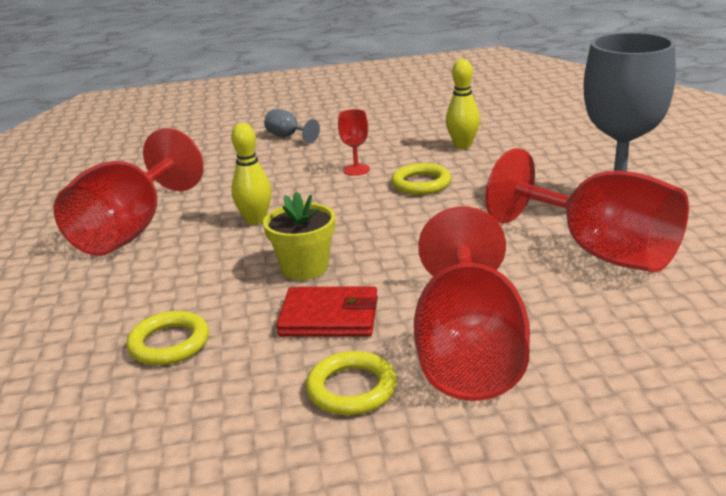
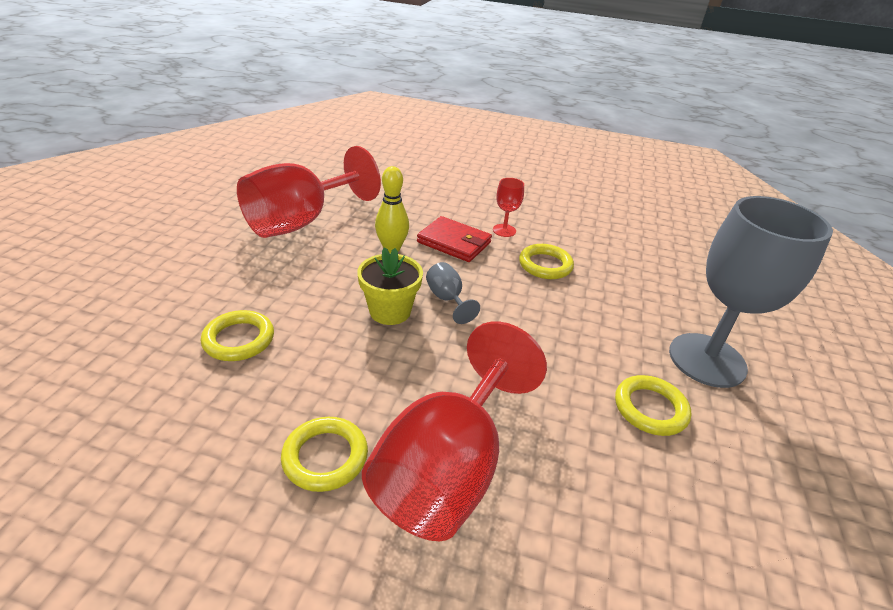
camera: 20 degrees right, 10 degrees up
(288, 136) = (477, 179): grey goblet -> grey goblet (447, 299)
(329, 317) = (368, 371): red wallet -> red wallet (454, 242)
(463, 145) = (609, 239): yellow bowling pin -> none
(599, 251) = (650, 408): red goblet -> yellow ring

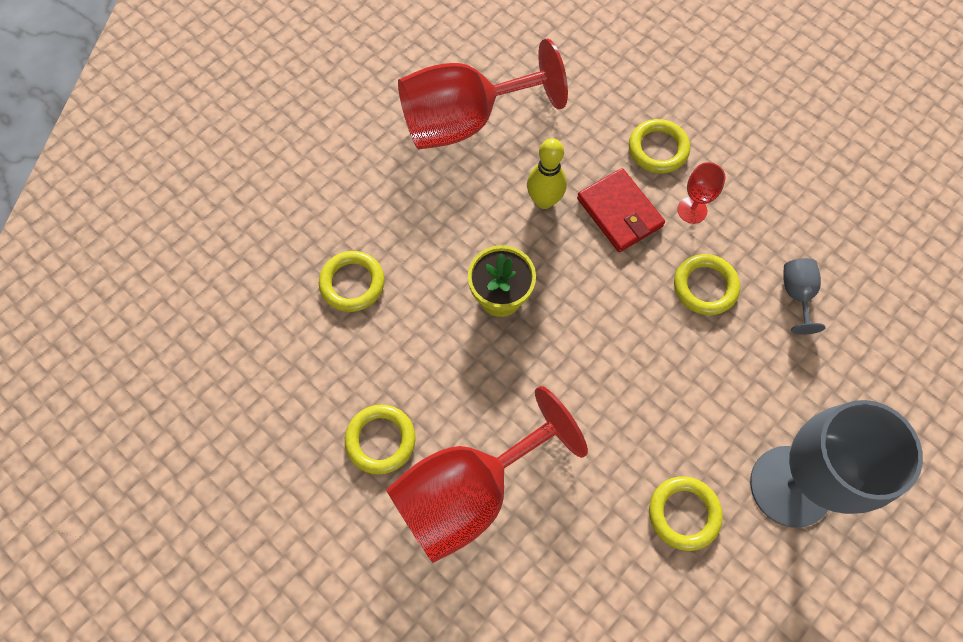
camera: 30 degrees right, 30 degrees up
(447, 299) = (565, 301): grey goblet -> grey goblet (796, 294)
(458, 208) = (658, 149): none -> yellow ring

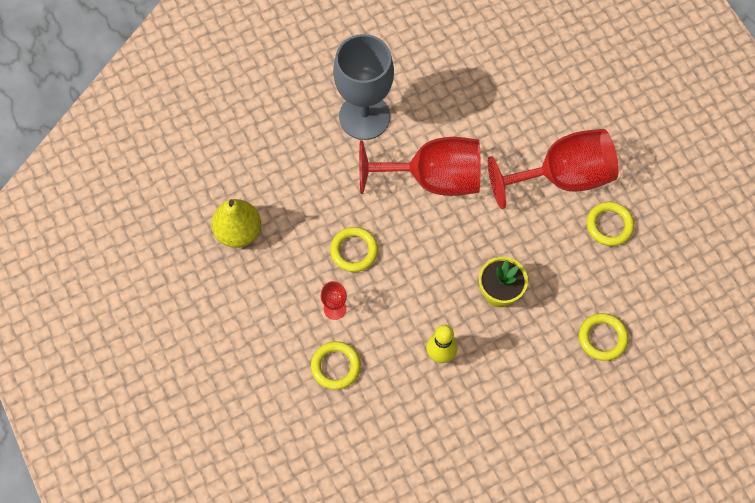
camera: 160 degrees left, 0 degrees up
(464, 121) = (477, 445): red goblet -> red goblet (433, 178)
(619, 213) = (388, 325): red wallet -> none
(684, 514) = (436, 123): yellow ring -> none
(796, 294) = (294, 224): grey goblet -> none
(859, 261) = (238, 231): none -> yellow pear

